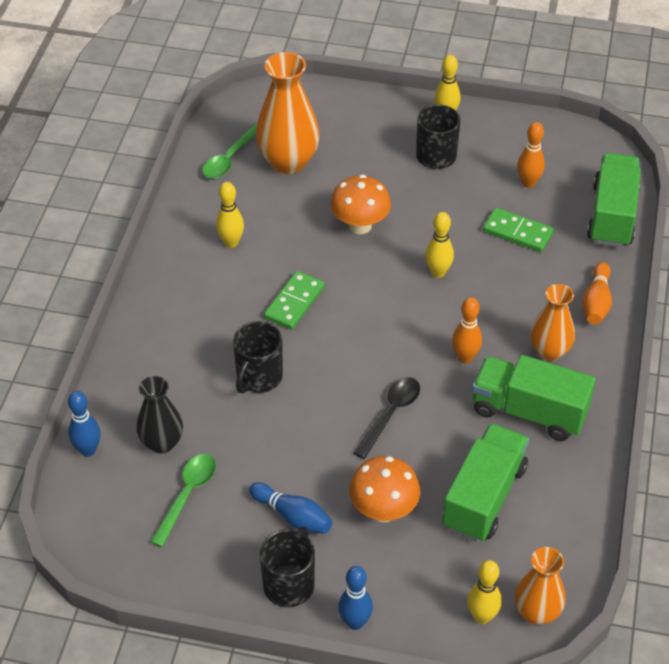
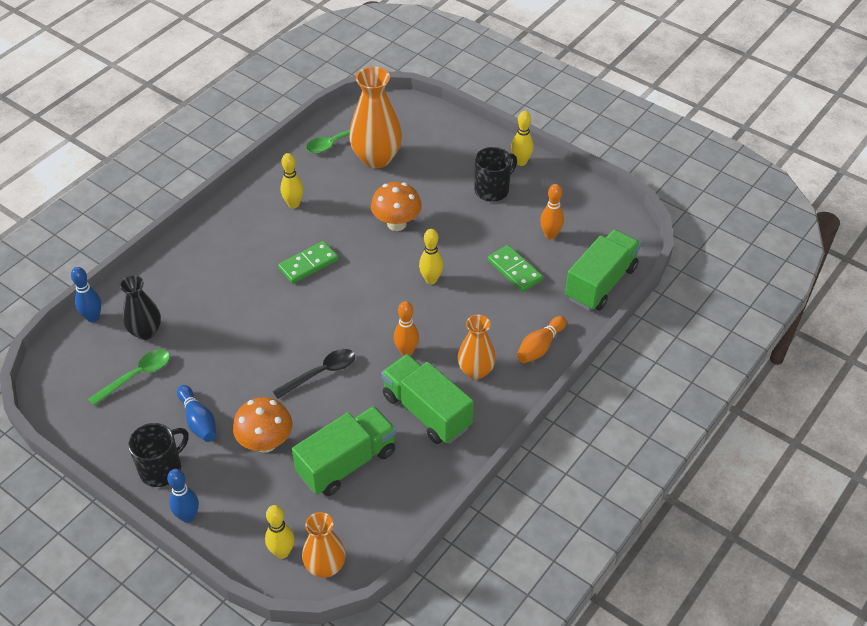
camera: 25 degrees right, 0 degrees up
(258, 377) = (245, 310): black mug -> none

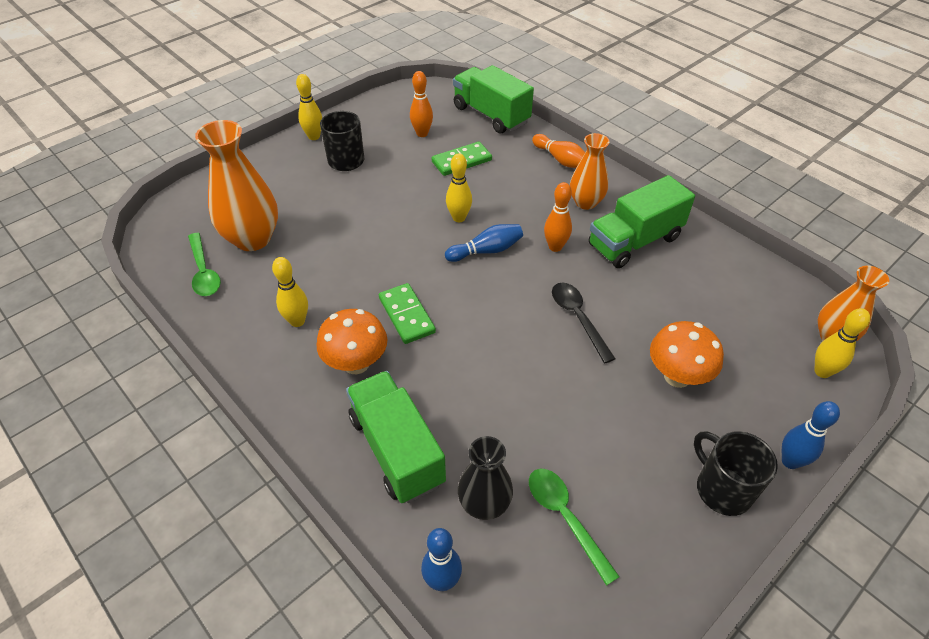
camera: 80 degrees left, 0 degrees up
(198, 421) = (644, 444): blue bowling pin -> blue bowling pin (486, 251)
(347, 463) = (701, 308): green truck -> green truck (397, 450)
(396, 224) = (367, 234): orange mushroom -> orange mushroom (356, 363)

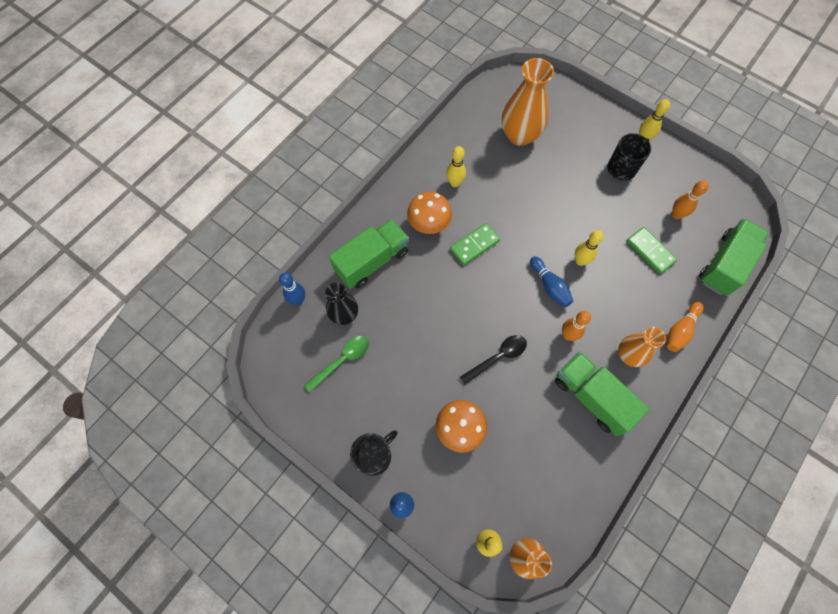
camera: 80 degrees right, 20 degrees up
(204, 272) = (483, 119): green spoon -> none

